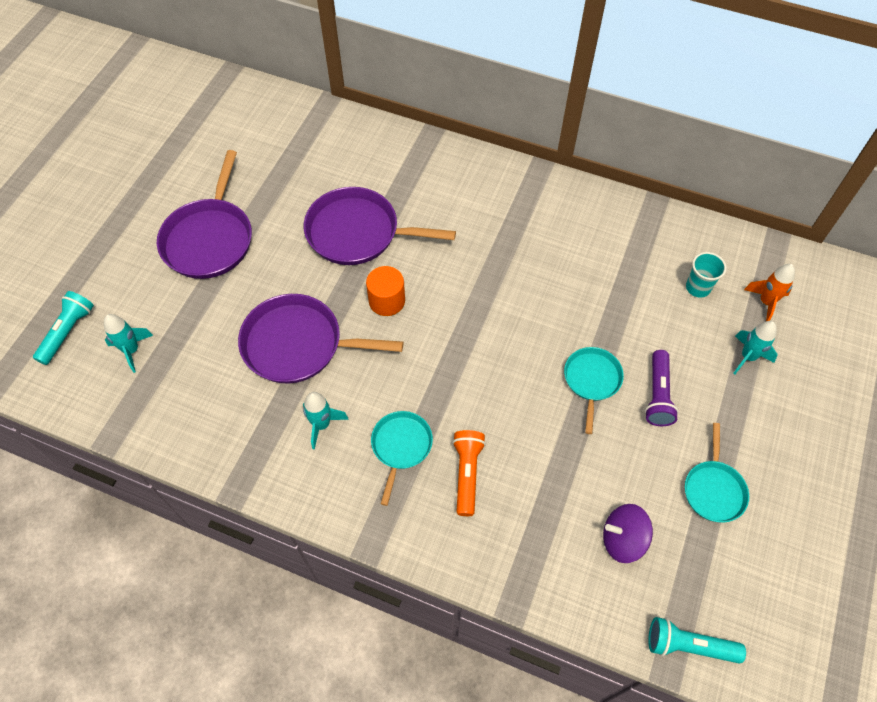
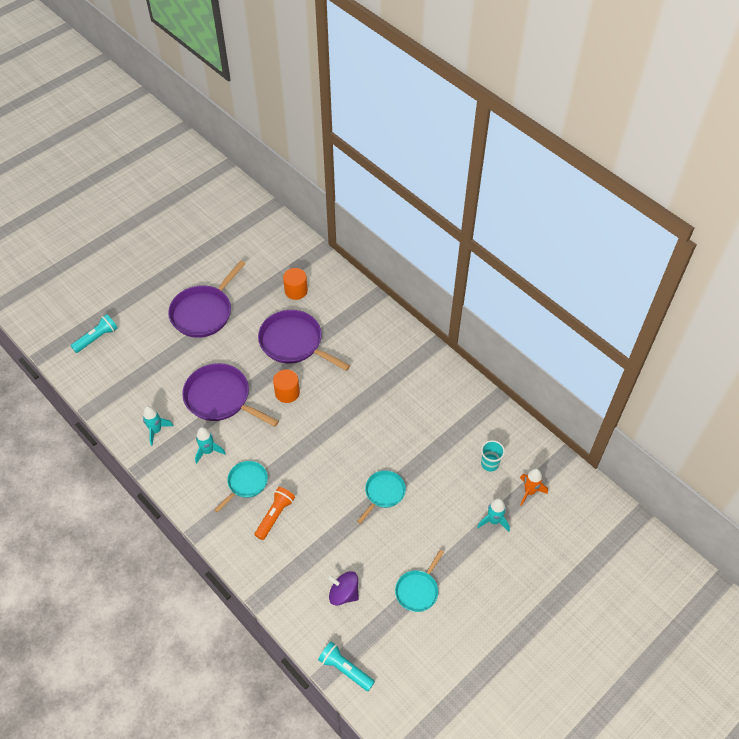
camera: 25 degrees right, 5 degrees down
(132, 350) = (126, 363): turquoise rocket -> turquoise rocket (156, 430)
(322, 166) = (296, 291): none -> orange cylinder
(657, 395) = (419, 519): purple flashlight -> none

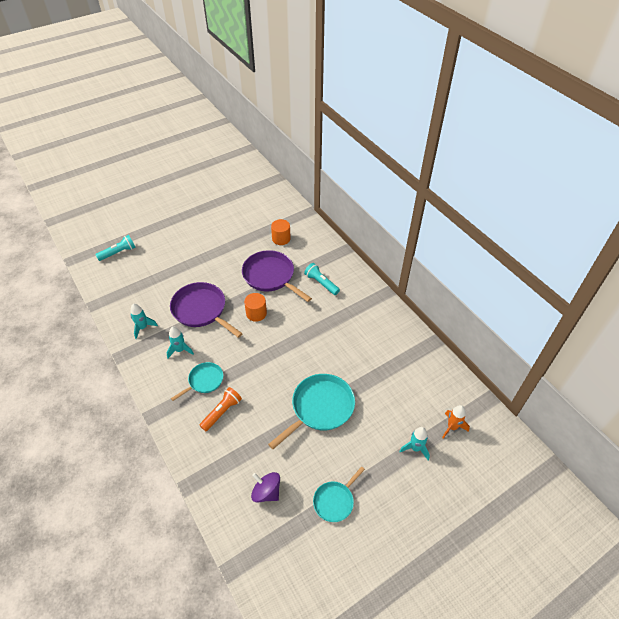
camera: 10 degrees right, 5 degrees down
(203, 312) = (205, 245): purple pan -> none
(345, 669) = (252, 565): turquoise flashlight -> turquoise flashlight (321, 283)
(383, 493) = (320, 408): turquoise pan -> turquoise pan, size x1.73
(489, 464) = (419, 397): turquoise cup -> none

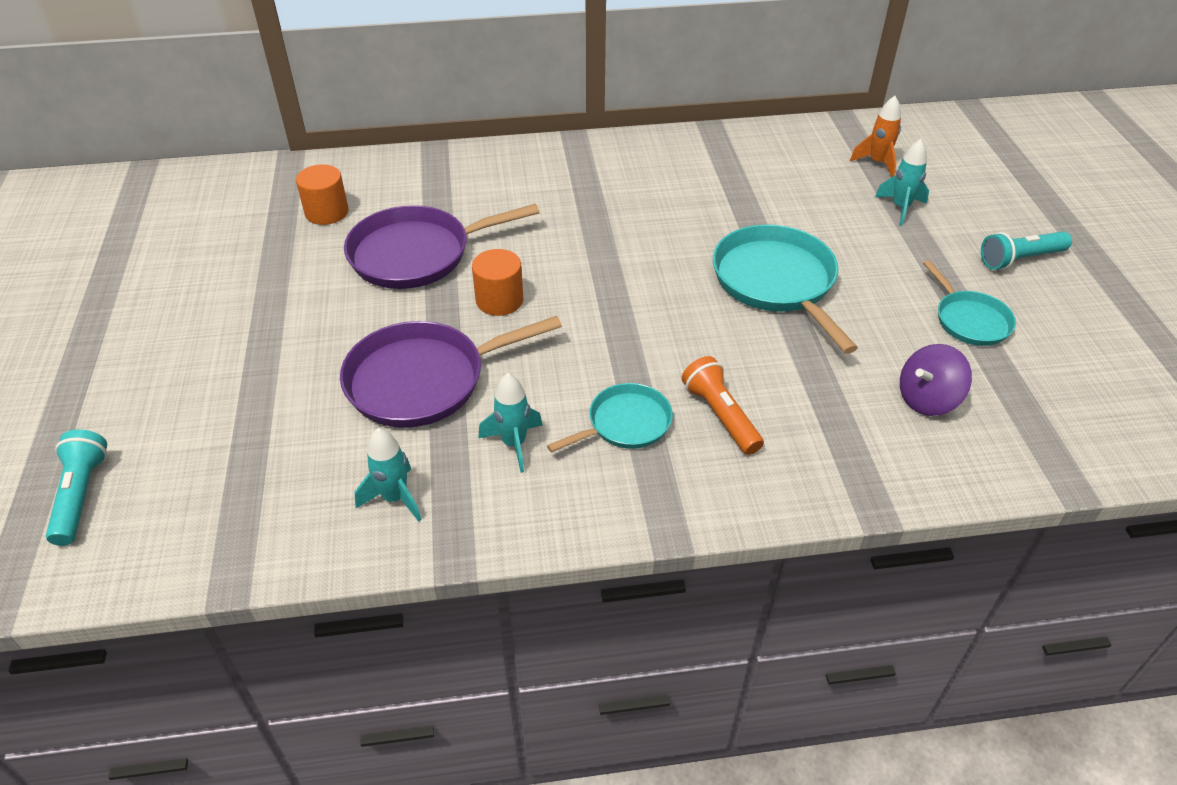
camera: 65 degrees left, 5 degrees down
(204, 381) = (625, 423): turquoise pan -> turquoise pan turned 75 degrees clockwise
(321, 283) = (492, 198): turquoise flashlight -> turquoise flashlight (1019, 259)

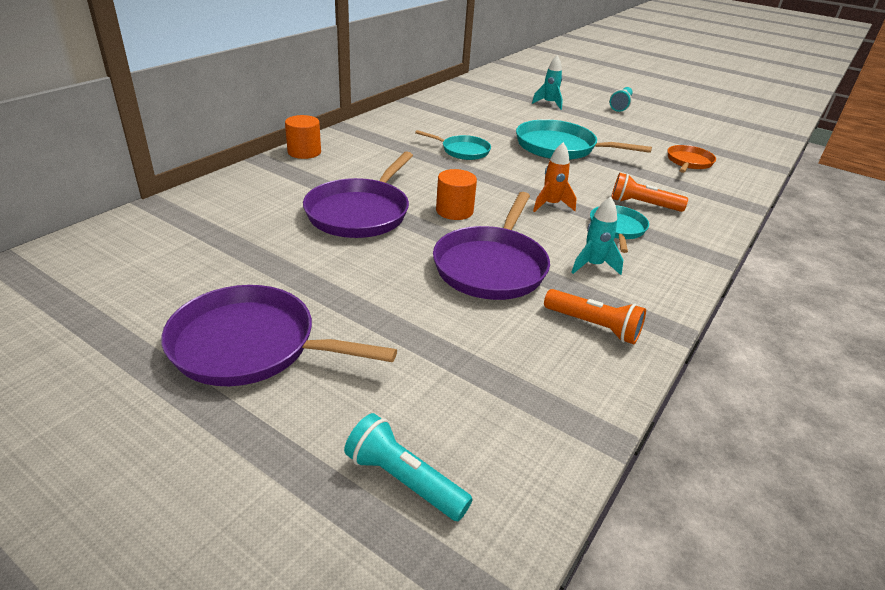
camera: 50 degrees left, 10 degrees down
(160, 331) = (250, 345): none -> purple pan
(327, 212) = (249, 219): orange cylinder -> orange cylinder (304, 152)
(395, 498) = (594, 326): turquoise rocket -> orange flashlight
(877, 163) = (508, 91): orange rocket -> orange rocket (551, 205)
(927, 399) = (688, 162): purple spinning top -> orange pan
(970, 320) = (647, 131): turquoise pan -> turquoise pan (463, 151)

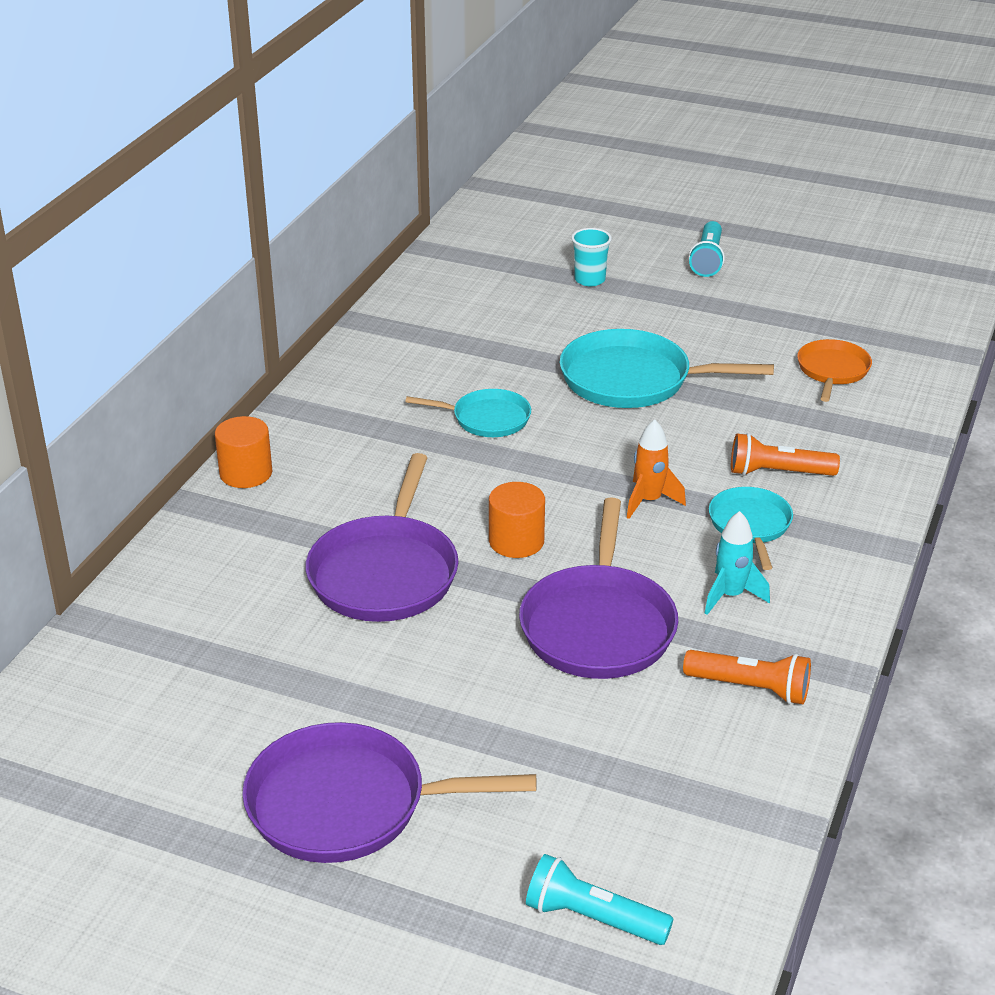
camera: 10 degrees left, 0 degrees up
(549, 104) = (589, 280): turquoise rocket -> turquoise cup

